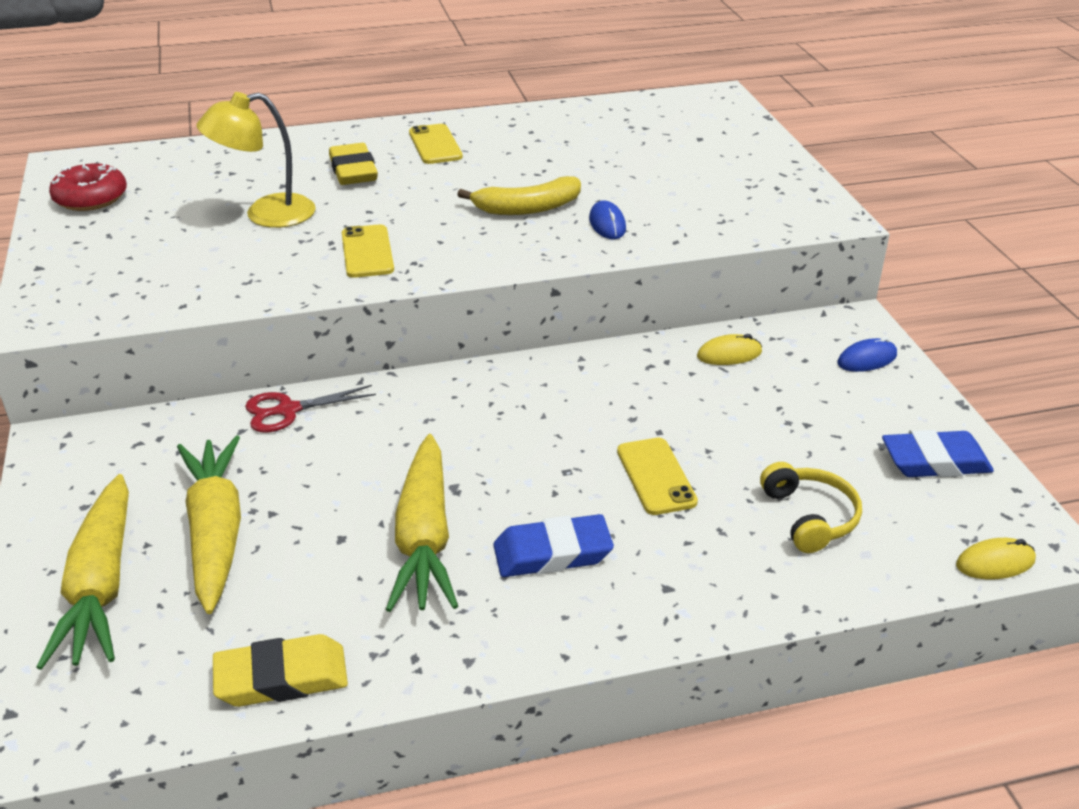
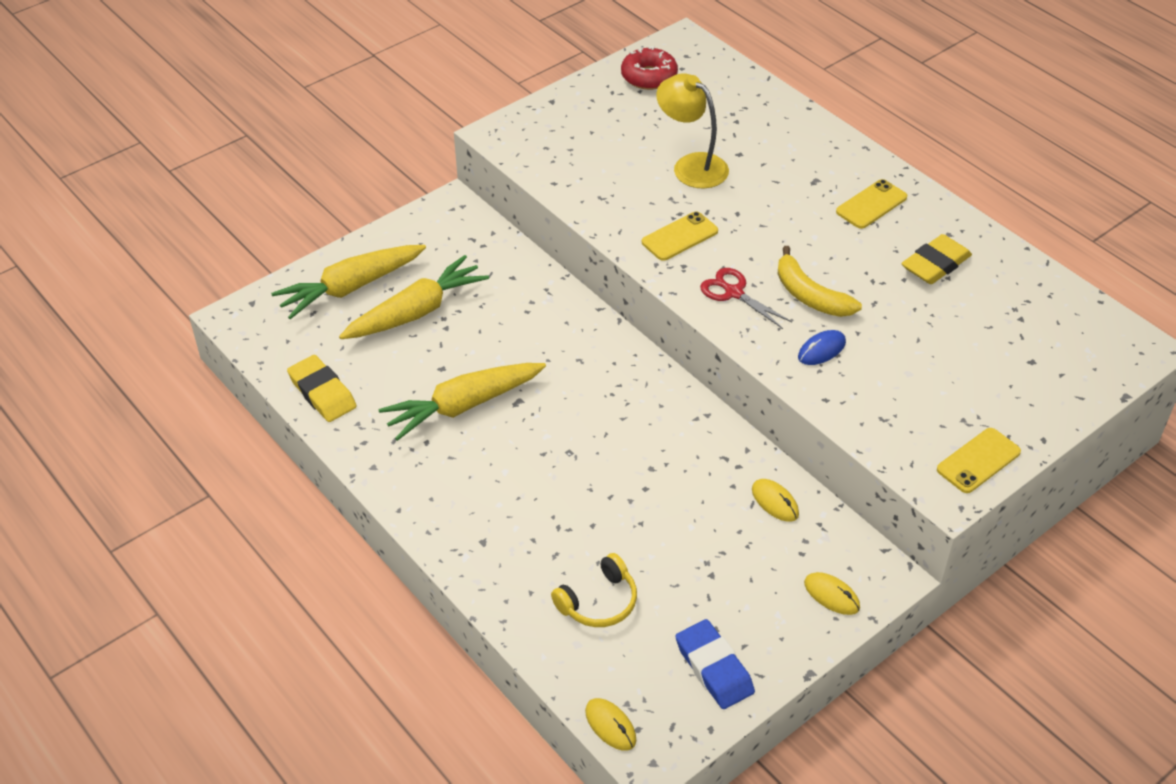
camera: 65 degrees right, 10 degrees up
(288, 410) = (545, 288): red scissors -> red scissors (733, 292)
(353, 171) = (790, 179): yellow eraser -> yellow eraser (935, 264)
(552, 553) = (483, 473): blue eraser -> none
(656, 476) = (592, 502): yellow phone -> yellow phone (978, 461)
(867, 359) = (831, 595): blue mouse -> yellow mouse

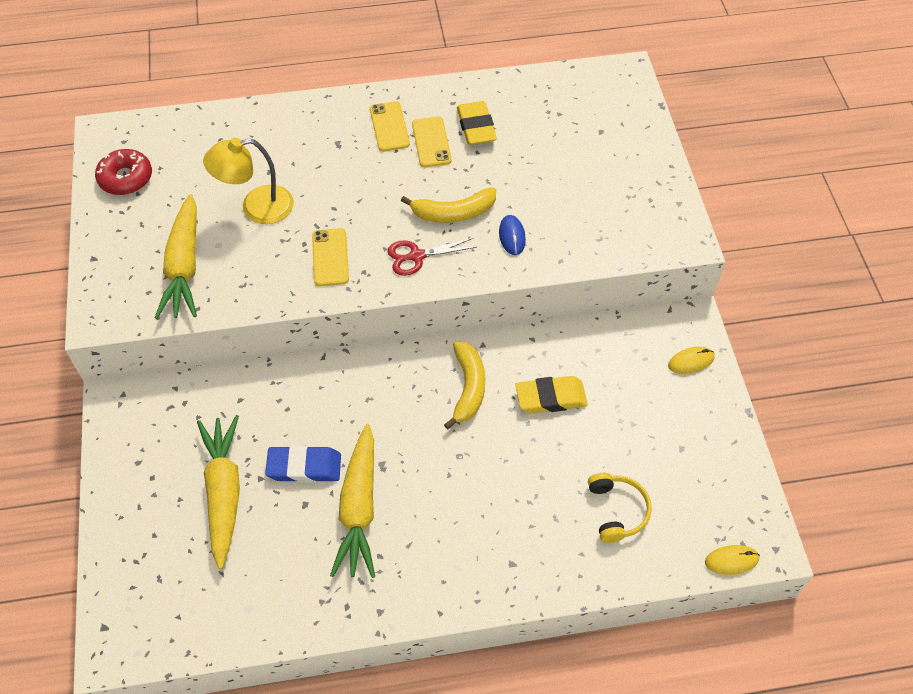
camera: 60 degrees left, 10 degrees up
(322, 393) = (265, 615): yellow eraser -> yellow eraser (551, 398)
(351, 288) = (152, 532): yellow carrot -> yellow carrot (184, 266)
(649, 425) = (468, 387): none -> yellow banana
(714, 668) = (715, 467): blue eraser -> blue eraser (304, 467)
(775, 502) = (591, 349): yellow mouse -> none
(978, 461) = (669, 209): yellow phone -> yellow phone (431, 142)

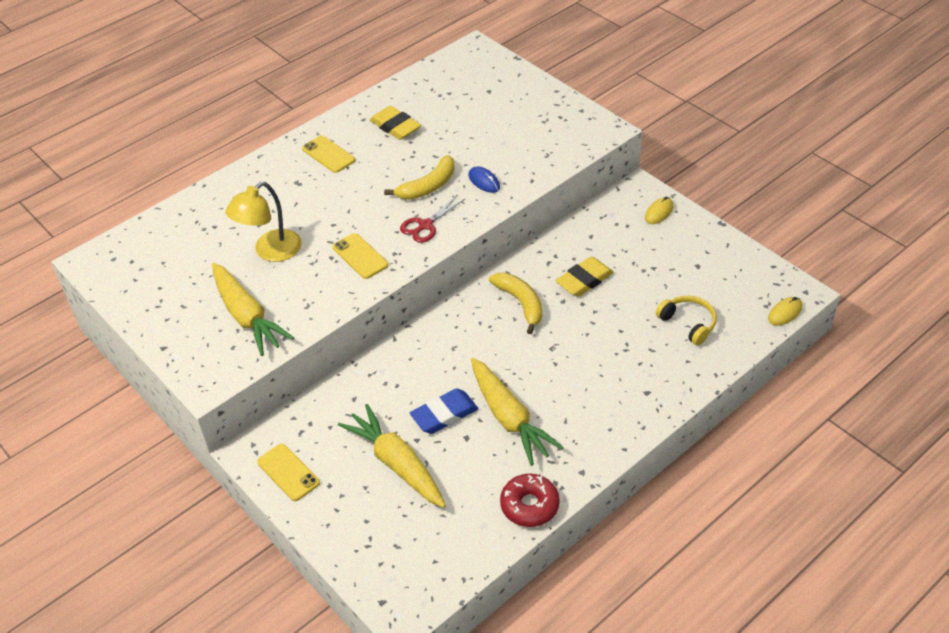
camera: 30 degrees left, 10 degrees down
(126, 178) = (139, 282): red donut -> red donut (529, 505)
(431, 142) = (370, 150): yellow phone -> yellow phone (288, 472)

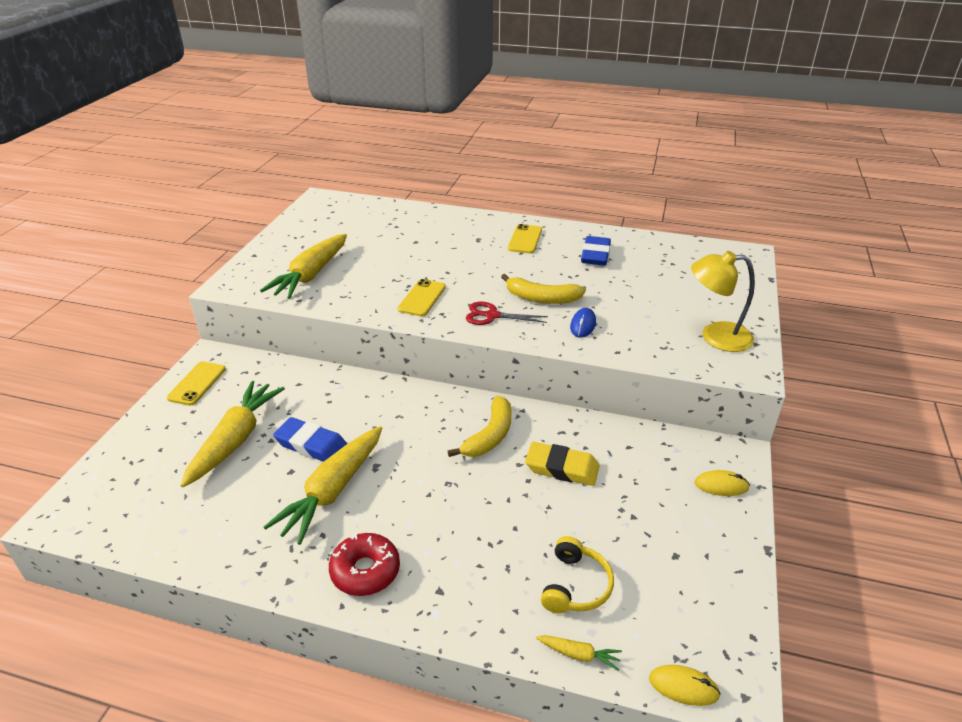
camera: 55 degrees right, 10 degrees down
(270, 251) = (390, 257): yellow lamp -> yellow lamp (715, 336)
(395, 126) = (595, 255): yellow eraser -> blue eraser
(529, 505) = (222, 556): red donut -> red donut (365, 571)
(737, 346) = (579, 655): none -> yellow carrot

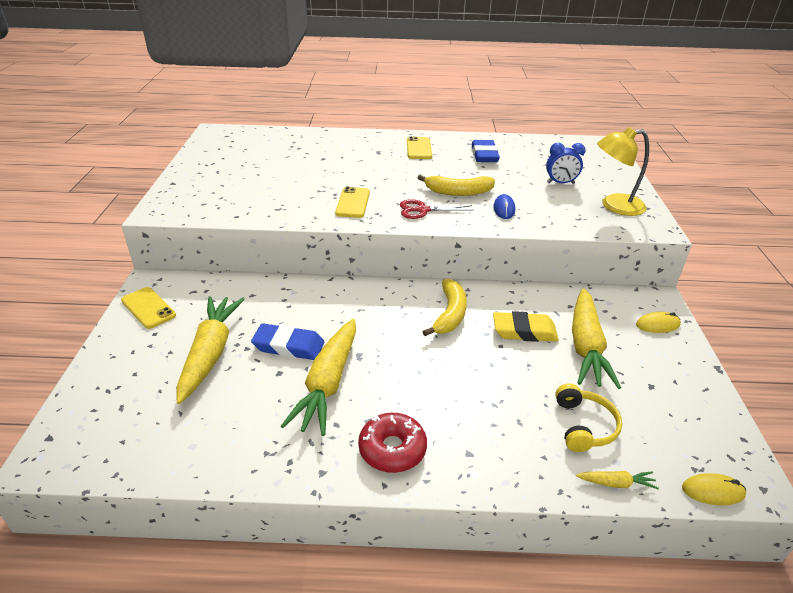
camera: 15 degrees left, 0 degrees up
(197, 383) = (148, 308): yellow phone -> yellow phone turned 45 degrees counterclockwise
(311, 275) = (238, 194): yellow carrot -> yellow carrot (586, 346)
(666, 300) = (560, 183): none -> blue clock

